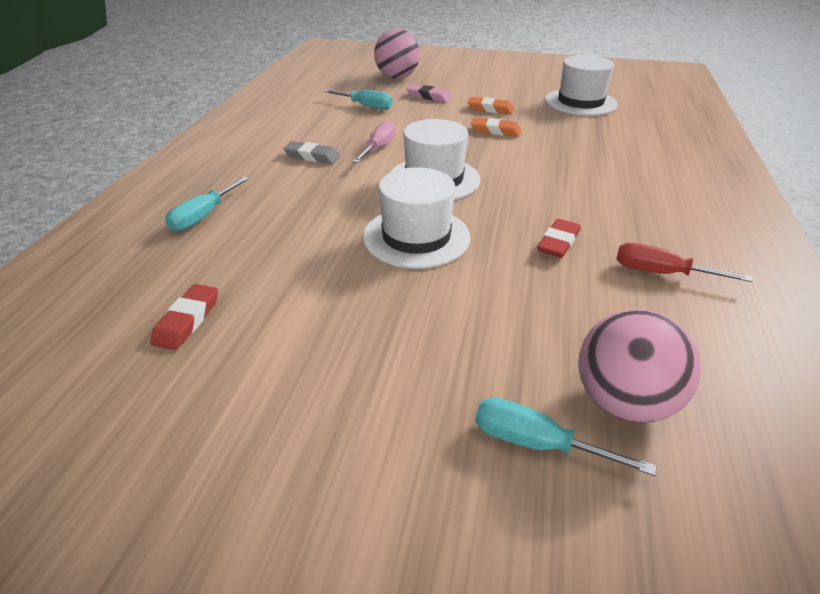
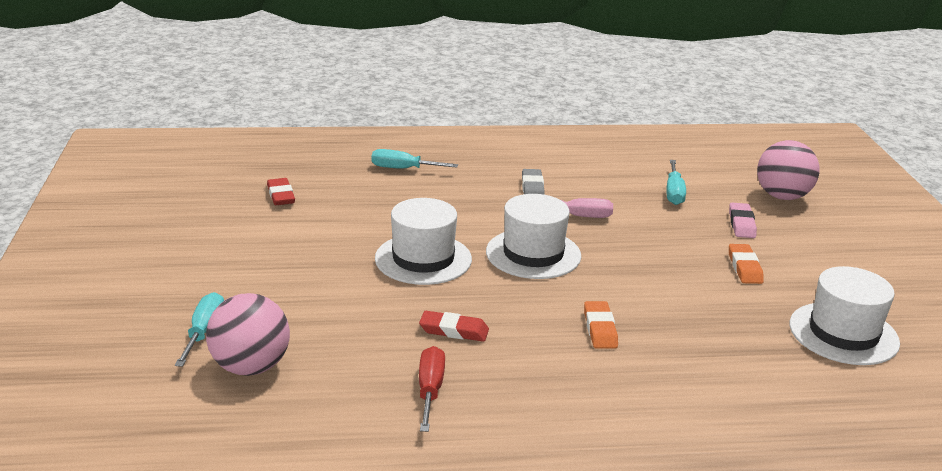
camera: 70 degrees right, 10 degrees down
(187, 320) = (281, 195): red eraser -> red eraser turned 75 degrees clockwise
(495, 131) = (681, 277): orange eraser -> orange eraser (600, 329)

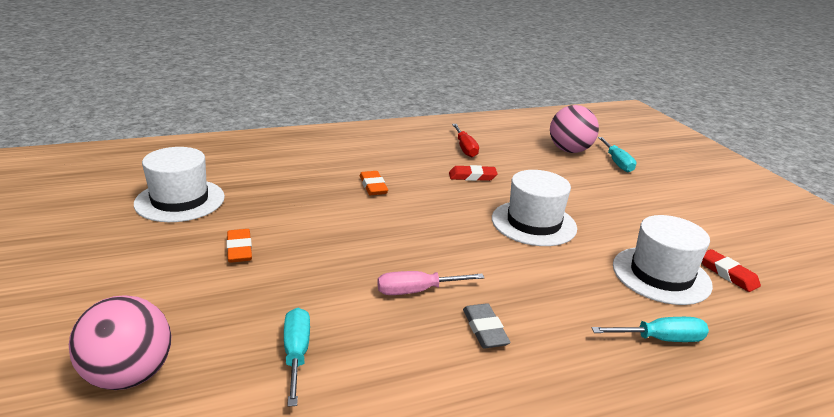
camera: 165 degrees right, 0 degrees up
(533, 254) = (445, 239): white hat -> white hat (661, 275)
(741, 224) = (218, 308): pink eraser -> none

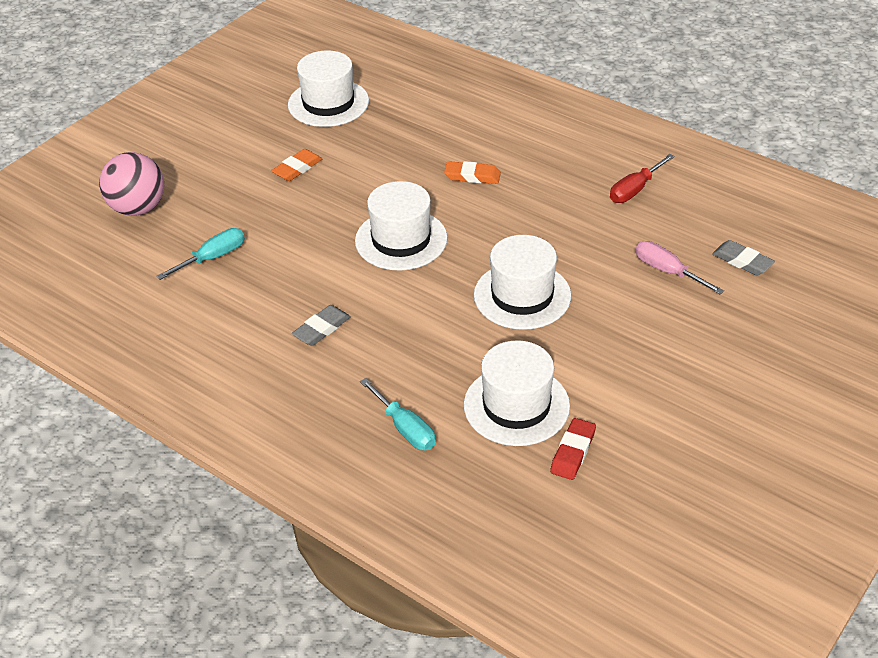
camera: 60 degrees right, 15 degrees up
(373, 186) = (472, 176): orange eraser -> orange eraser turned 60 degrees clockwise
(409, 242) = (401, 239): none -> white hat
(416, 291) = (335, 275): pink screwdriver -> pink screwdriver (667, 271)
(472, 176) = (572, 221): red eraser -> none
(569, 150) = (742, 261): pink ball -> grey eraser
(617, 163) = (759, 308): turquoise screwdriver -> none

